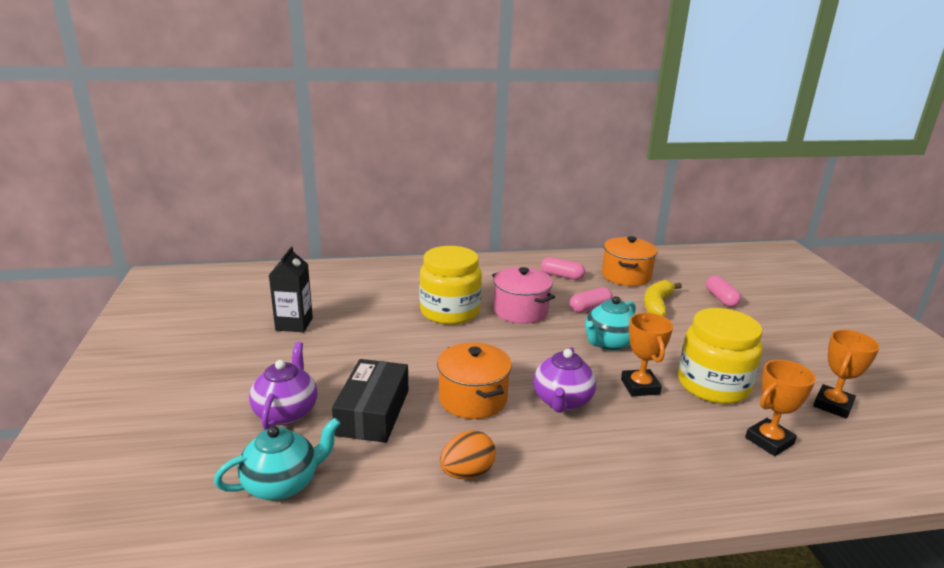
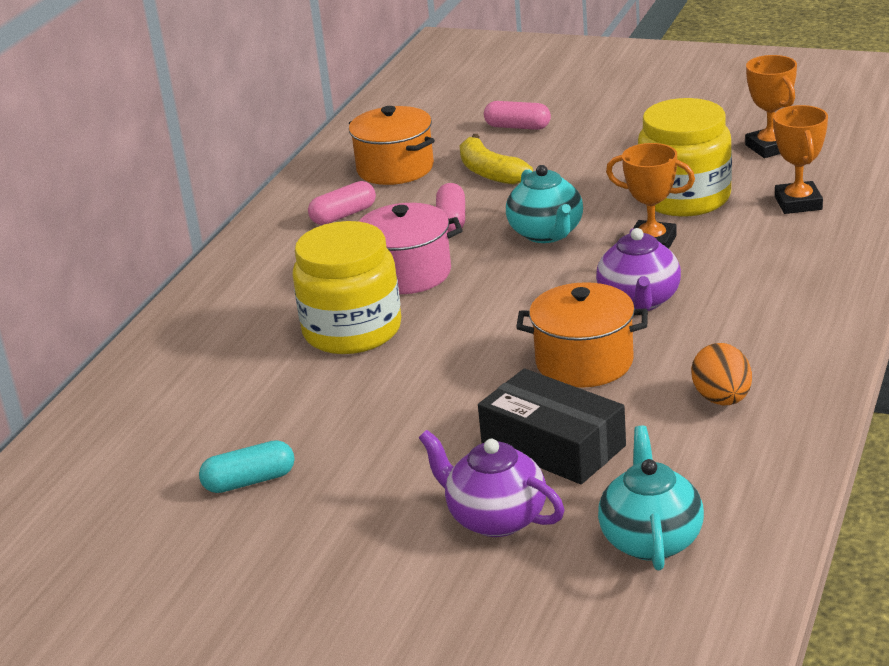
camera: 55 degrees left, 5 degrees up
(294, 324) = (249, 481): black carton -> turquoise capsule
(562, 401) = (639, 301): purple teapot -> purple teapot turned 45 degrees clockwise

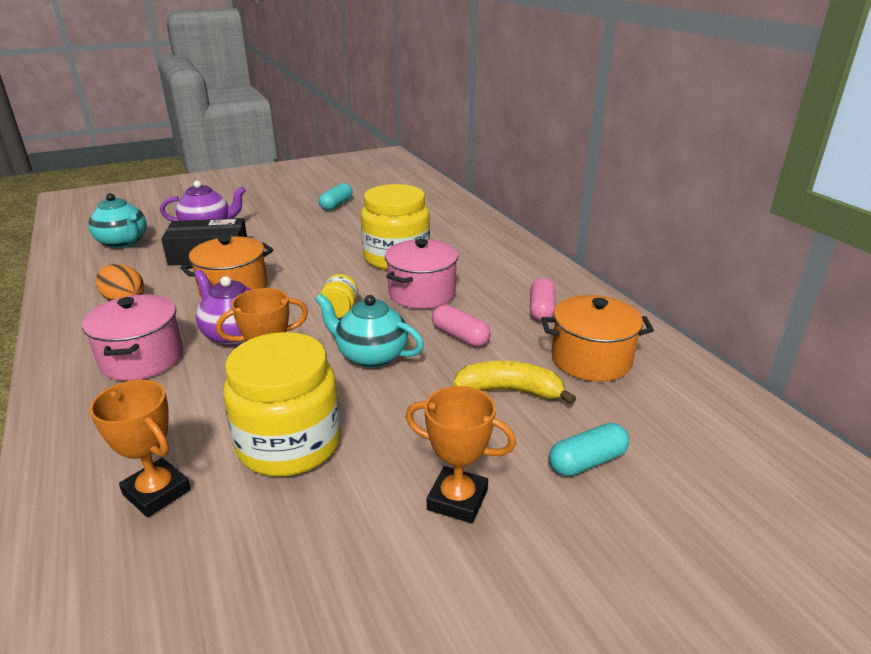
camera: 130 degrees right, 0 degrees up
(512, 287) = (339, 311): none -> yellow jar
(518, 127) = (587, 462): pink capsule -> turquoise capsule
(748, 310) = (142, 359): none -> pink pot
(770, 147) = (253, 582): orange trophy -> orange trophy (457, 499)

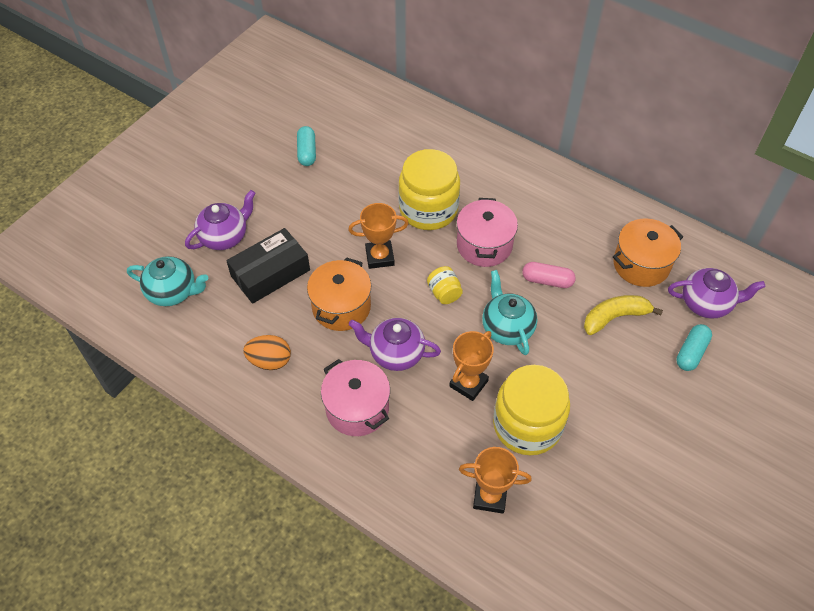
camera: 30 degrees left, 25 degrees up
(371, 355) = (507, 328): turquoise teapot -> turquoise teapot turned 75 degrees clockwise
(457, 499) = (647, 413): orange trophy -> orange trophy (379, 257)
(541, 309) = (578, 226): pink capsule -> none
(654, 422) = (706, 303): none -> purple teapot

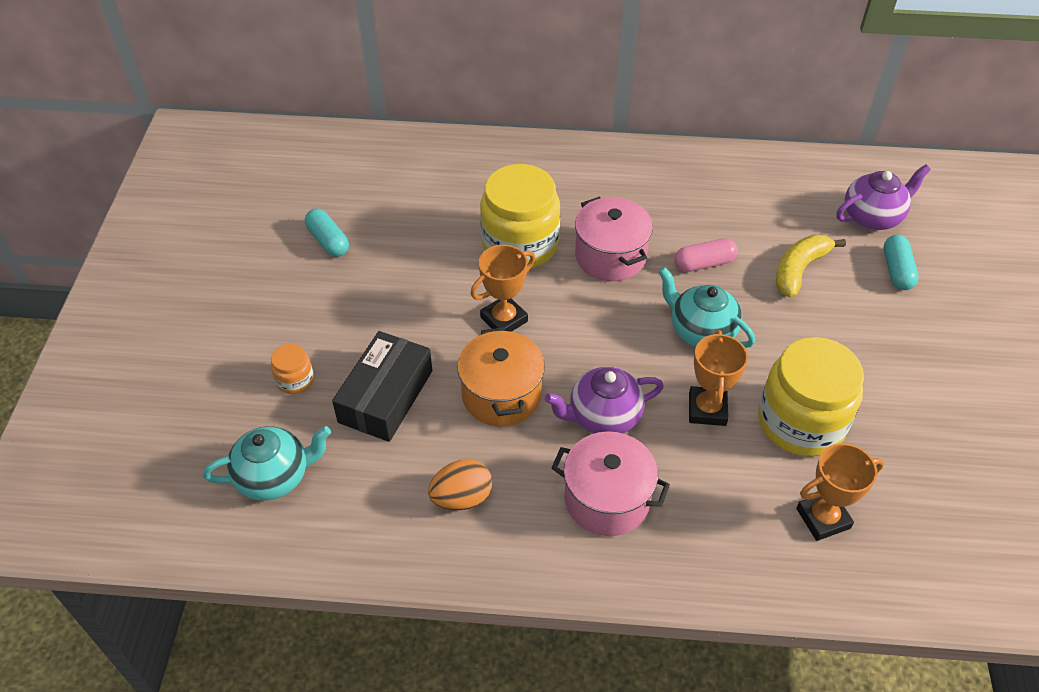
camera: 30 degrees left, 5 degrees down
(225, 236) = (295, 380): purple teapot -> orange jar
(444, 293) = (606, 326): yellow jar -> none
(641, 264) = (782, 206): orange pot -> none

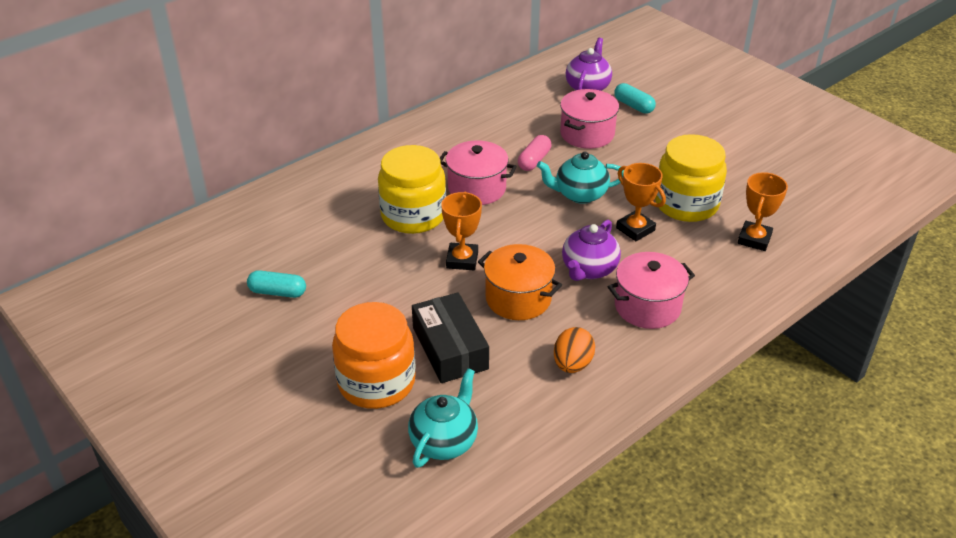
camera: 45 degrees left, 10 degrees down
(295, 380) = (376, 382): orange jar -> orange jar, size x2.23
(799, 270) = (587, 134): yellow banana -> pink pot

